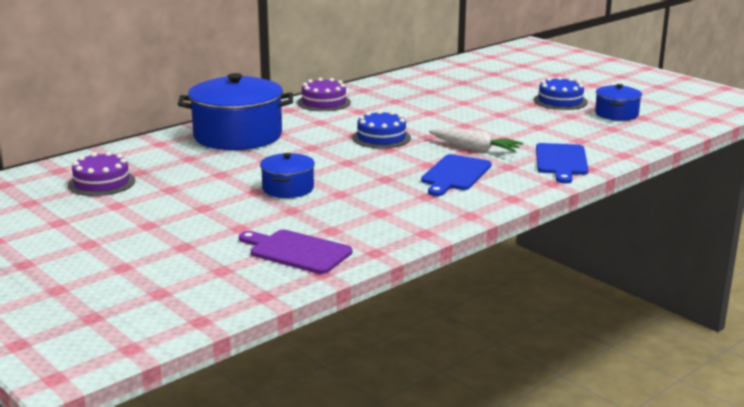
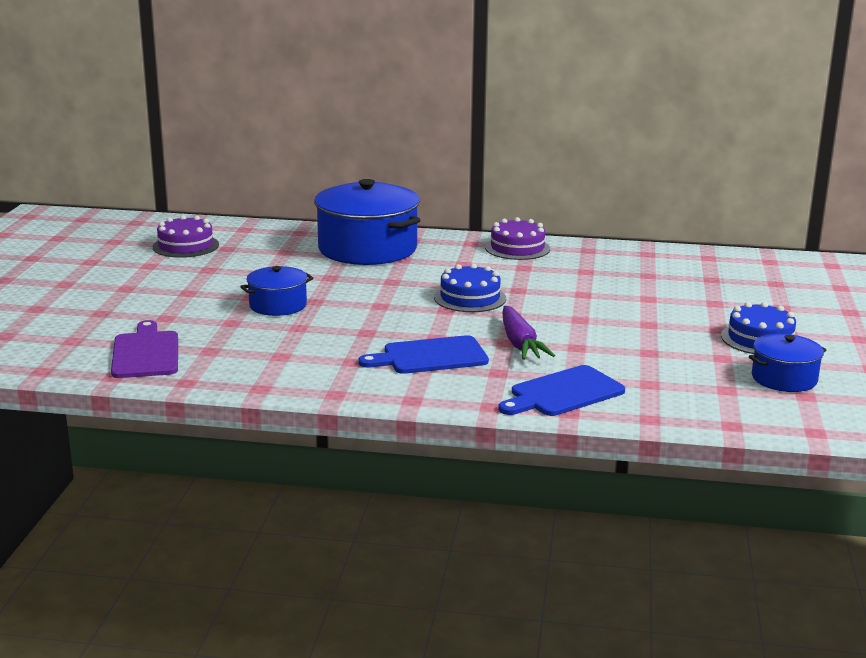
camera: 50 degrees right, 0 degrees up
(474, 148) = (520, 343): white carrot -> purple carrot

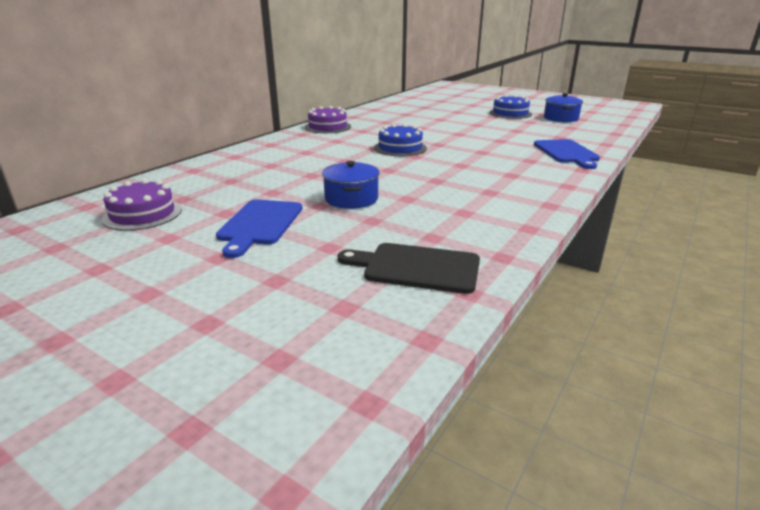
camera: 65 degrees left, 5 degrees up
(146, 353) = (416, 267): purple cutting board -> black cutting board
(367, 249) = (268, 157): blue pot -> none
(430, 356) = (494, 171): blue cutting board -> blue cutting board (259, 224)
(520, 343) = (486, 149): purple carrot -> none

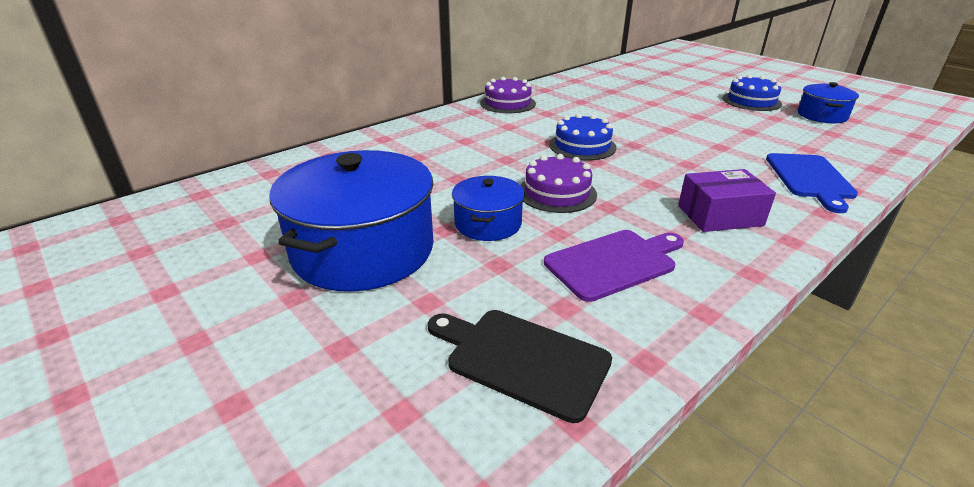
camera: 15 degrees right, 5 degrees up
(142, 214) = (248, 215): purple cake -> purple cake (557, 193)
(259, 224) = (363, 250): blue cutting board -> blue pot
(455, 210) = (614, 263): none -> purple cutting board
(516, 177) = (720, 215): none -> purple box

